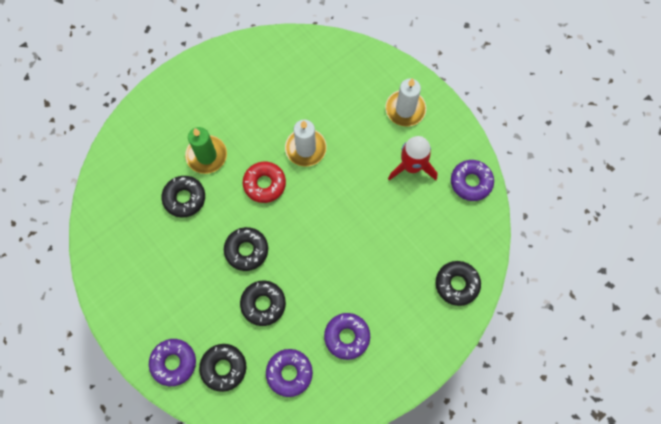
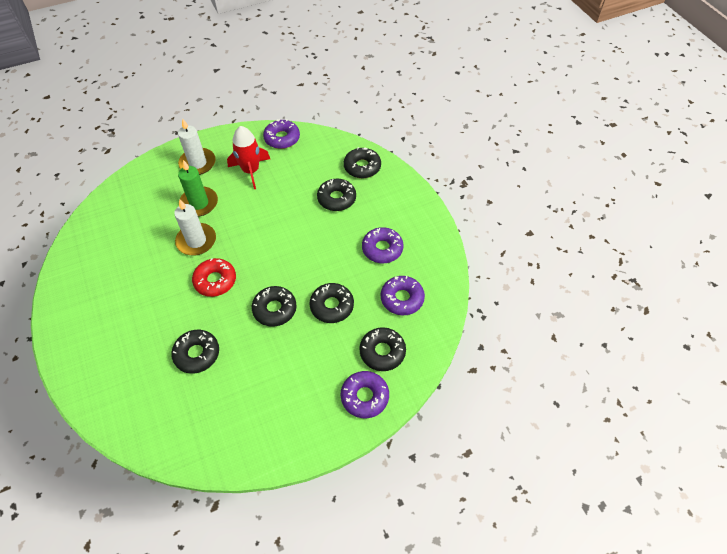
camera: 75 degrees left, 15 degrees down
(206, 155) = (161, 325): green candle -> green candle (199, 203)
(401, 269) = (336, 198): none -> black donut

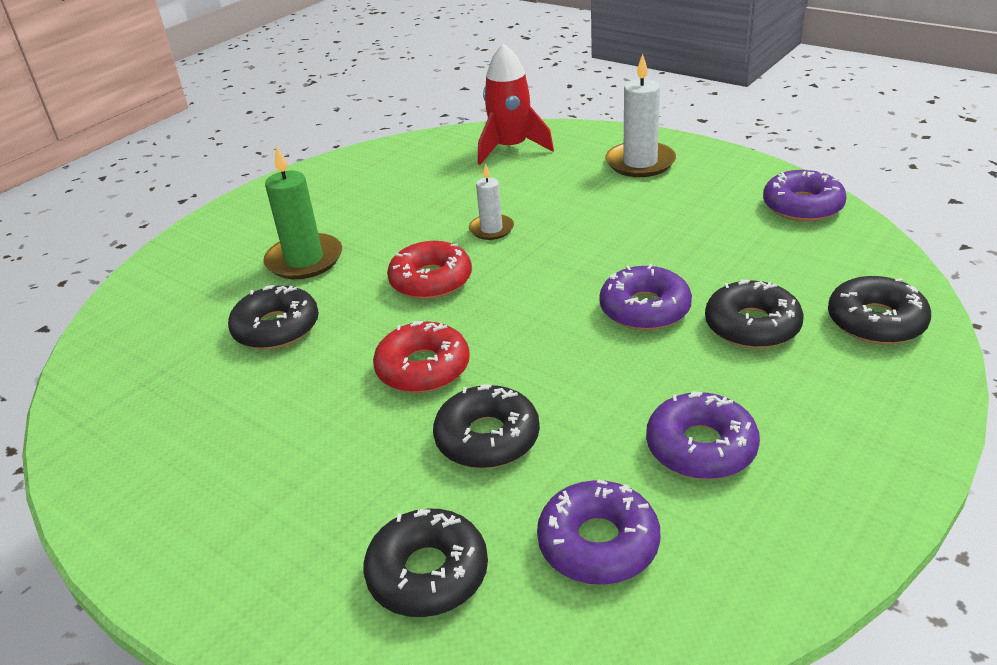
camera: 65 degrees right, 20 degrees down
(196, 241) = (491, 229): white candle -> white candle, size x0.60
(199, 203) = (565, 198): green candle -> green candle (304, 260)
(251, 171) = (689, 211): red rocket -> red rocket (511, 148)
(275, 309) = (423, 368): black donut -> red donut
(364, 397) = (294, 594): purple donut -> purple donut (645, 309)

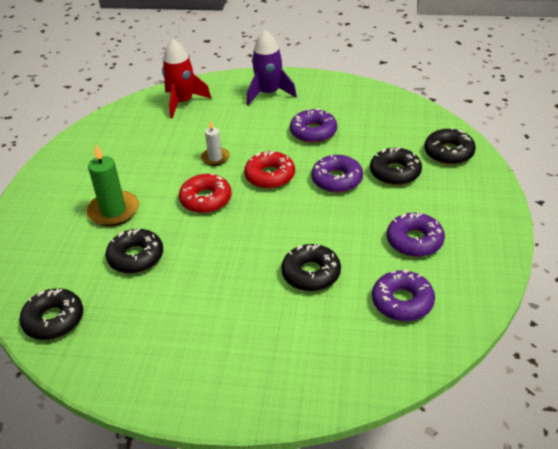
camera: 30 degrees left, 5 degrees up
(423, 368) = (245, 250): red donut -> red donut (270, 176)
(428, 573) = (336, 347): black donut -> black donut (54, 320)
(640, 163) = (269, 93): white candle -> purple rocket
(802, 206) = (374, 98): purple donut -> purple donut (313, 132)

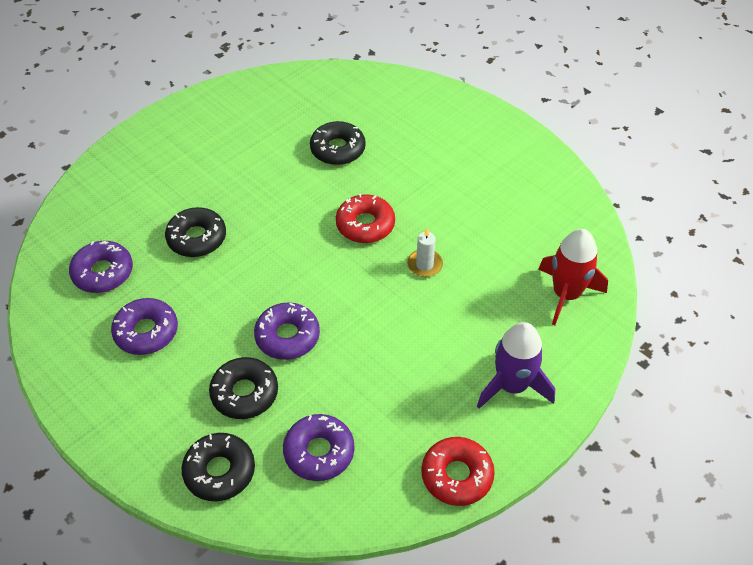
camera: 125 degrees right, 10 degrees up
(54, 320) = (318, 85): black donut -> none
(113, 211) = (414, 160): green candle -> none
(270, 176) = (350, 289): red donut -> red donut (457, 475)
(313, 132) = (388, 374): purple donut -> purple donut (319, 452)

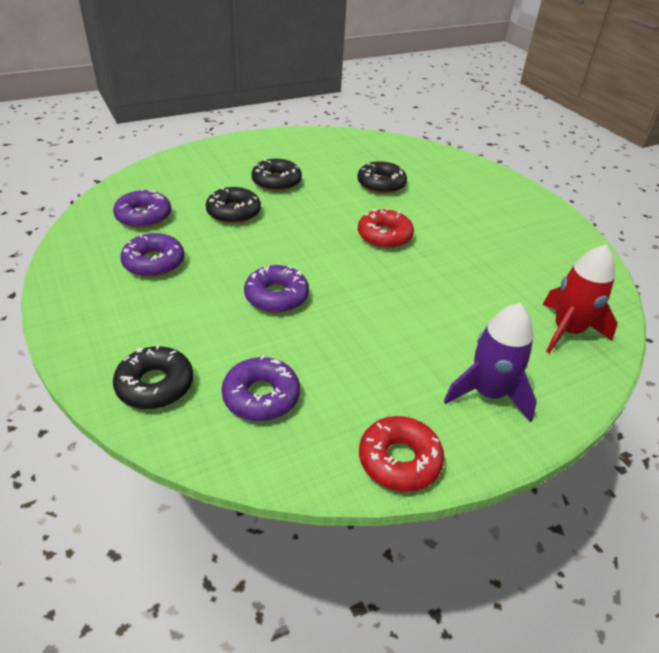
camera: 15 degrees right, 10 degrees down
(244, 393) = (214, 328): black donut -> black donut (276, 182)
(424, 265) = (429, 275): white candle -> none

